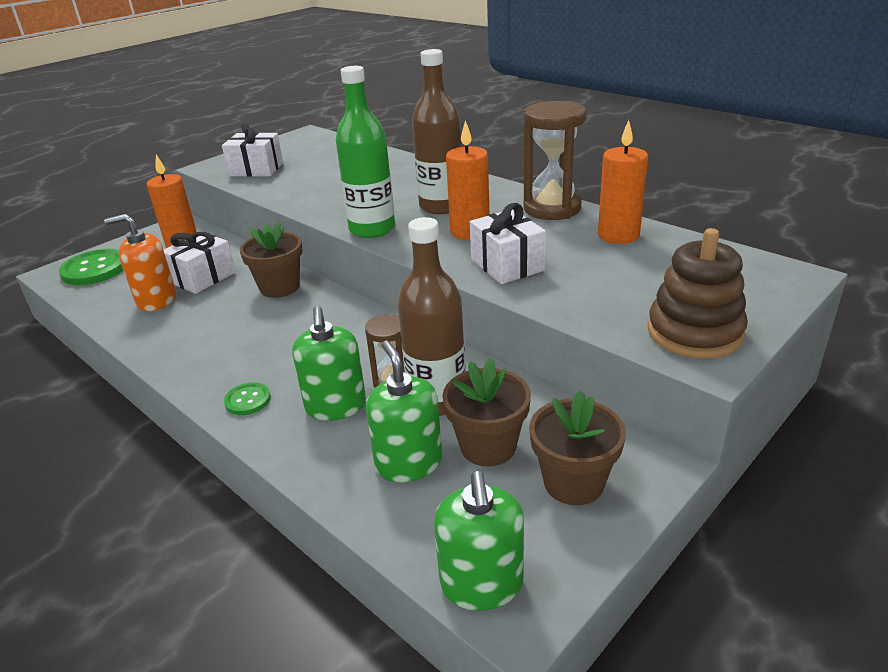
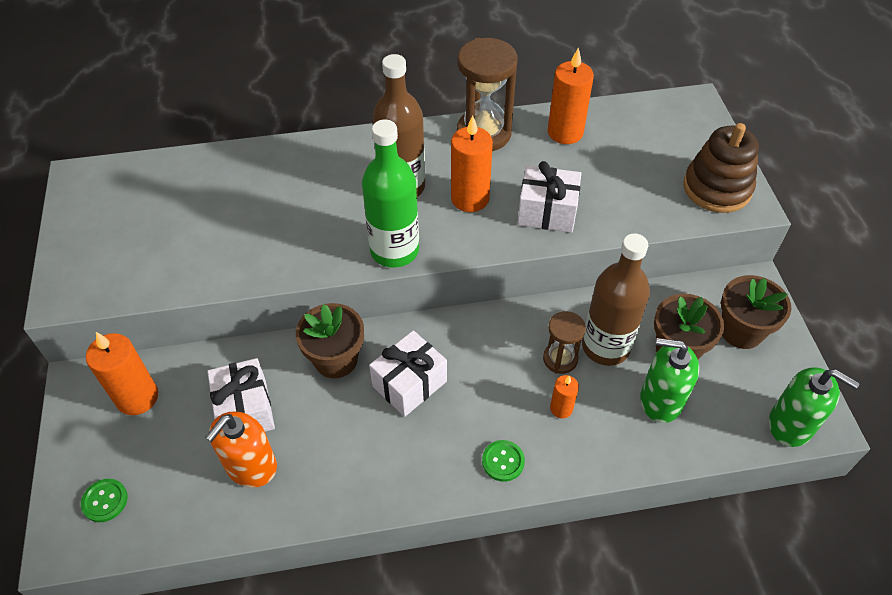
camera: 55 degrees left, 20 degrees up
(94, 269) = (105, 501): green button -> green button, size x0.53
(256, 169) = (133, 262): white gift -> white gift (409, 384)
(335, 406) = (561, 408): green soap dispenser -> orange candle

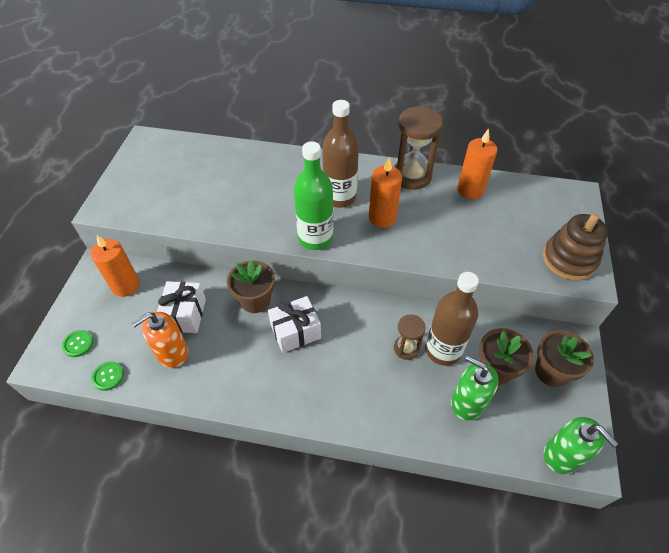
camera: 20 degrees right, 0 degrees up
(503, 461) = (335, 406): green button -> green button (108, 376)
(547, 212) = (432, 242): white gift -> none
(561, 408) = (392, 383): orange candle -> none

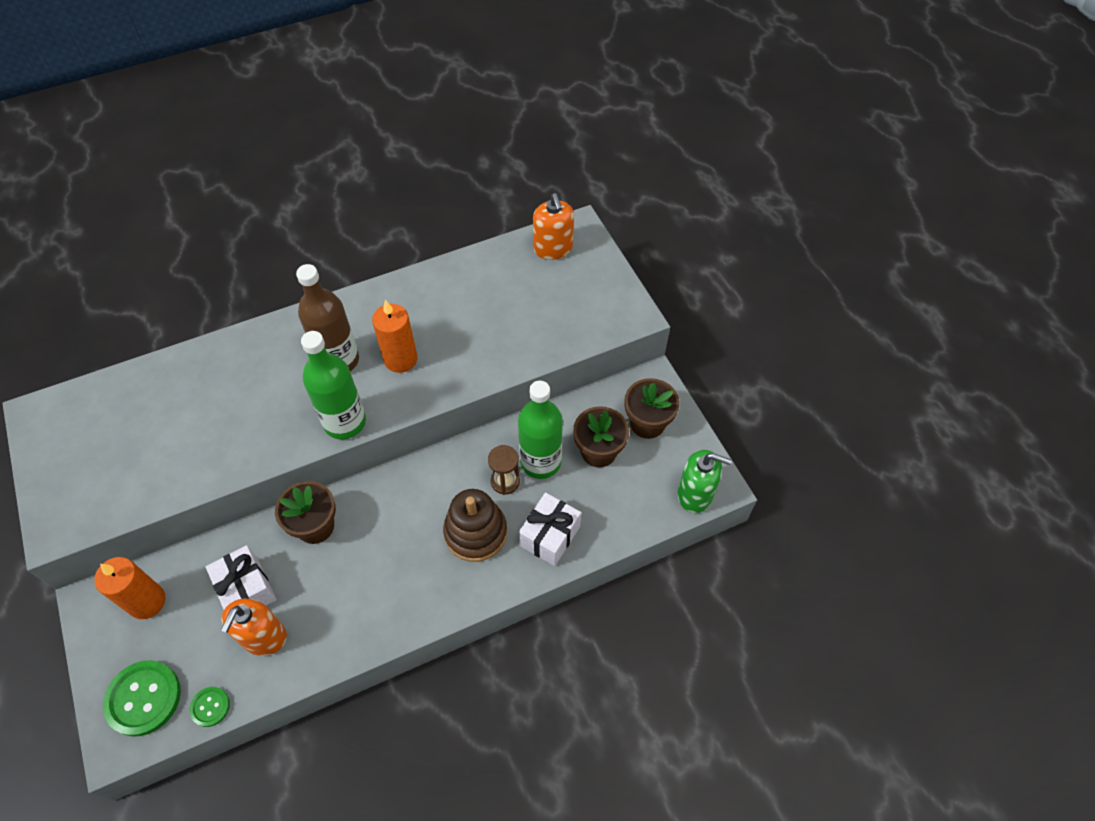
camera: 35 degrees left, 5 degrees up
(78, 344) = (143, 698): green button -> green button, size x1.90
(295, 332) = (383, 533): white gift -> white gift (550, 536)
(411, 176) = (401, 293): brown hourglass -> none
(443, 350) = (540, 462): brown bottle -> green bottle
(467, 402) = (592, 498): green soap dispenser -> none
(470, 190) = (472, 278): orange candle -> none
(548, 199) = (553, 248): none -> orange soap dispenser
(569, 260) = (607, 306): brown stacking toy -> brown stacking toy (476, 532)

